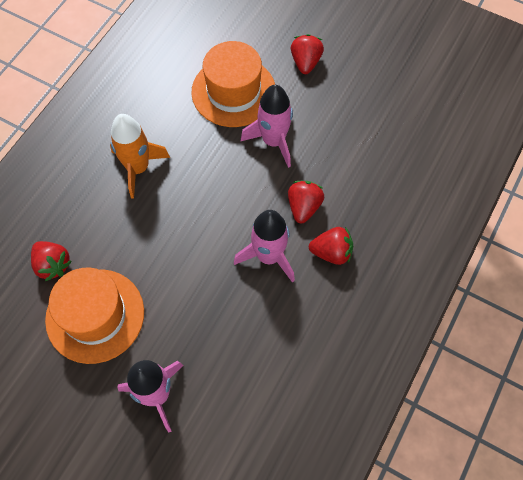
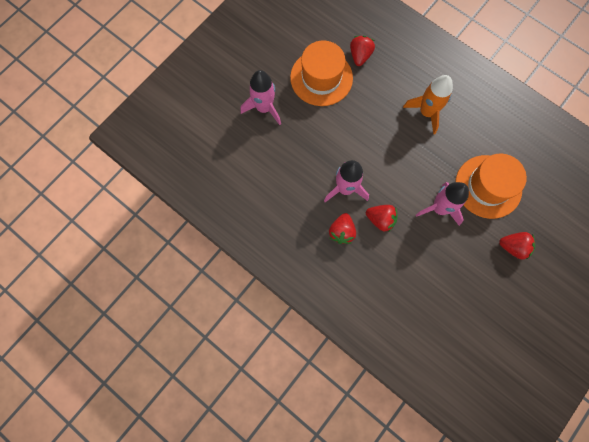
camera: 100 degrees right, 10 degrees up
(53, 265) = (360, 56): red strawberry -> red strawberry turned 135 degrees clockwise

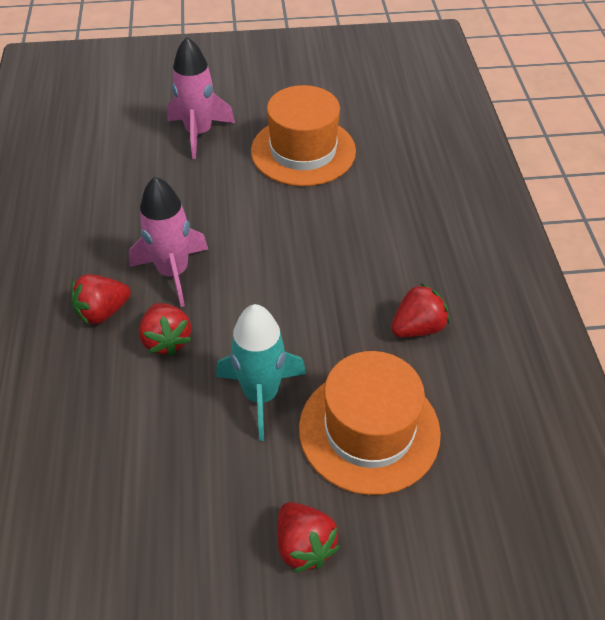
camera: 45 degrees right, 25 degrees down
(360, 56) = (380, 162): red strawberry -> red strawberry (417, 328)
(426, 112) = (392, 276): orange rocket -> none
(439, 208) = (261, 395): pink rocket -> turquoise rocket

